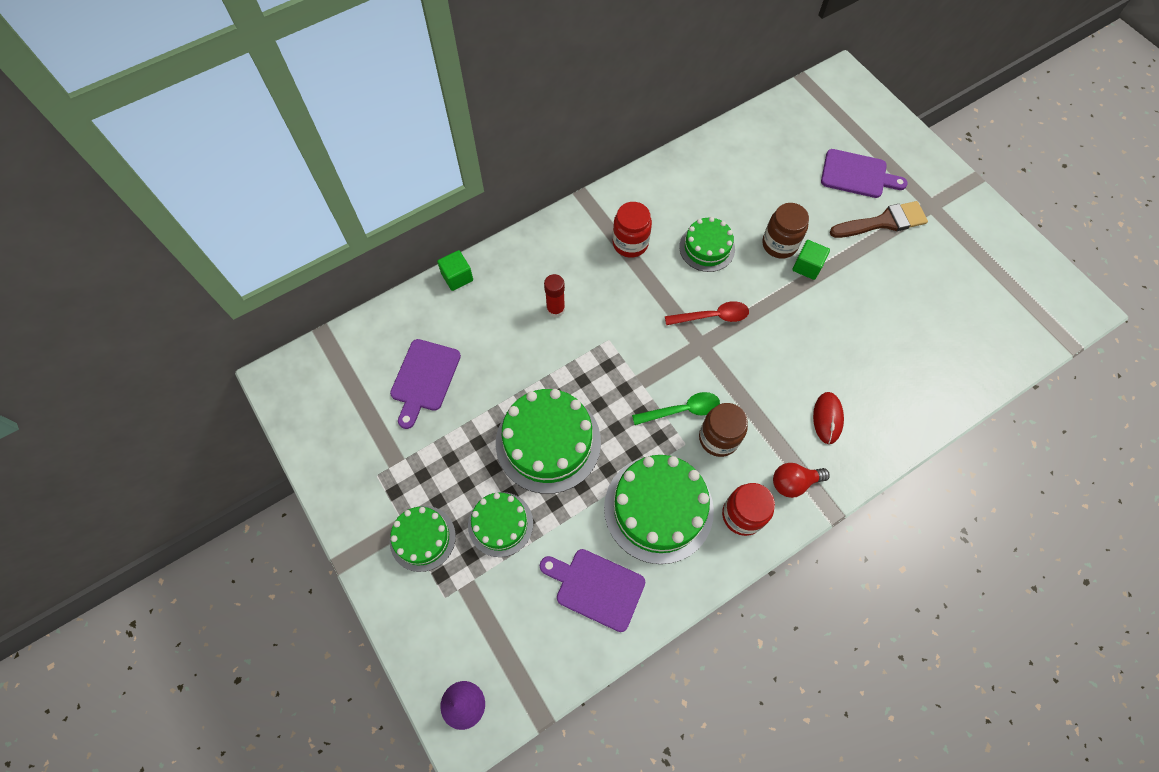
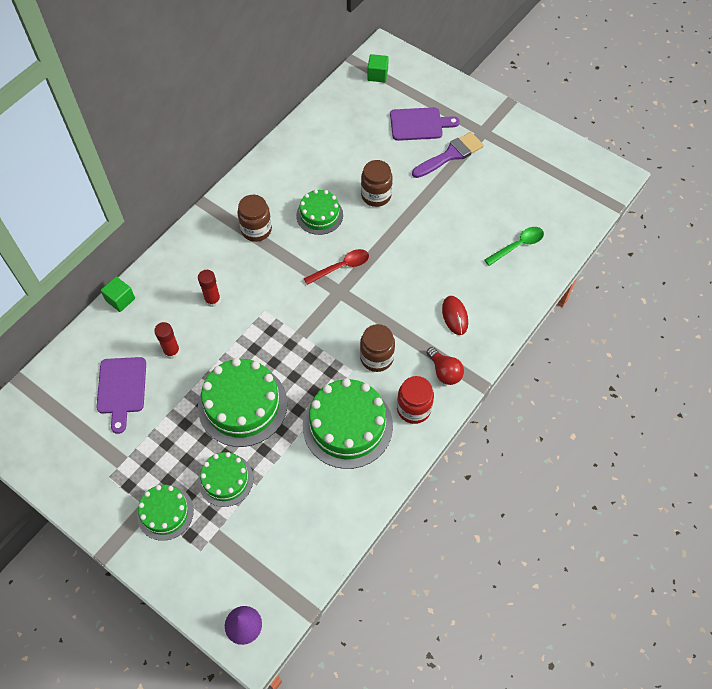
camera: 20 degrees left, 5 degrees down
(492, 354) = (172, 351): none -> red glue stick
(596, 587) = (318, 501): purple cutting board -> none
(630, 243) = (256, 230): red jar -> brown jar
(682, 410) = (341, 346): green spoon -> green spoon (518, 245)
(793, 482) = (444, 372): red light bulb -> red light bulb turned 90 degrees counterclockwise
(807, 266) = (403, 206): green cube -> green cube (377, 75)
(883, 222) = (450, 155): brown brush -> purple brush

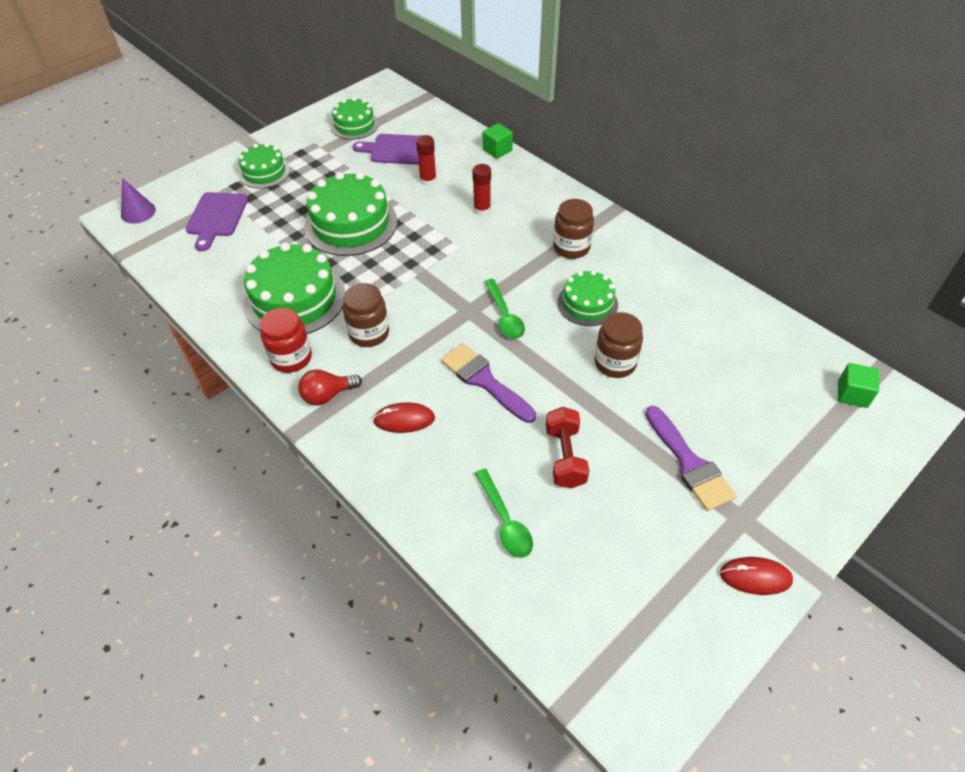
camera: 100 degrees right, 10 degrees down
(225, 480) = (277, 209): green cake -> green cake (354, 125)
(341, 267) = (504, 316): red spoon -> green spoon
(408, 271) = (484, 381): none -> purple brush
(419, 124) = (752, 432): purple cutting board -> purple cutting board (216, 217)
(462, 218) = (565, 457): none -> red dumbbell
(518, 127) = (755, 577): none -> red mouse

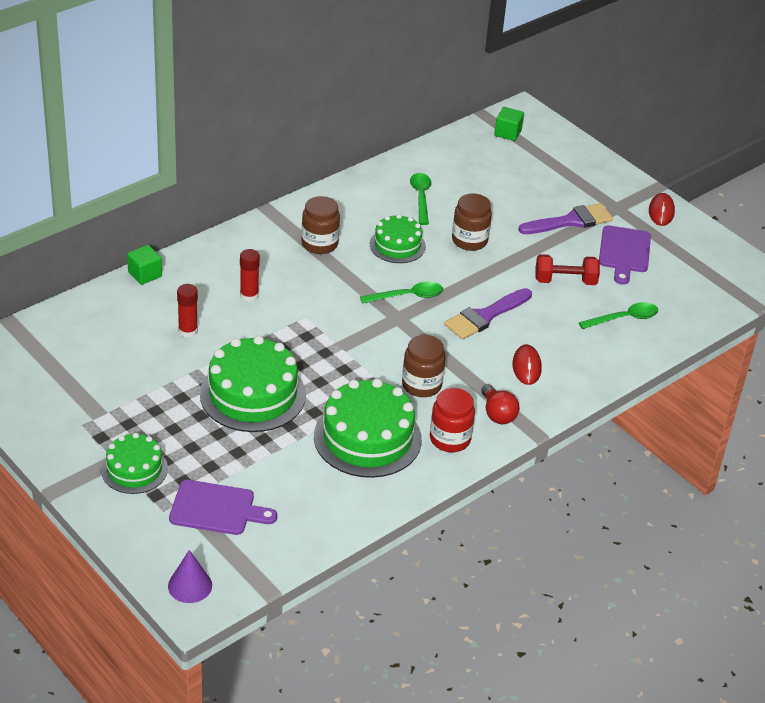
camera: 90 degrees left, 10 degrees down
(354, 125) = (54, 387): green cake -> none
(397, 150) = (120, 352): purple cutting board -> purple cutting board (624, 252)
(679, 318) = (421, 197): none -> green spoon

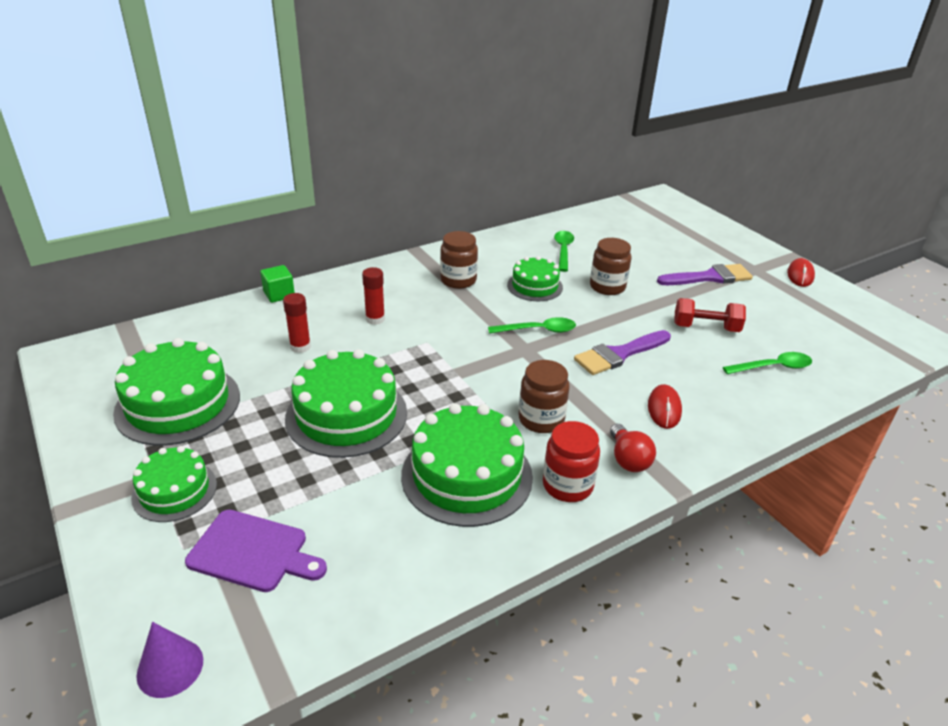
camera: 10 degrees right, 5 degrees down
(100, 396) = (178, 404): none -> green cake
(507, 133) = (648, 209): green cube -> none
(624, 252) = (766, 306): purple cutting board -> none

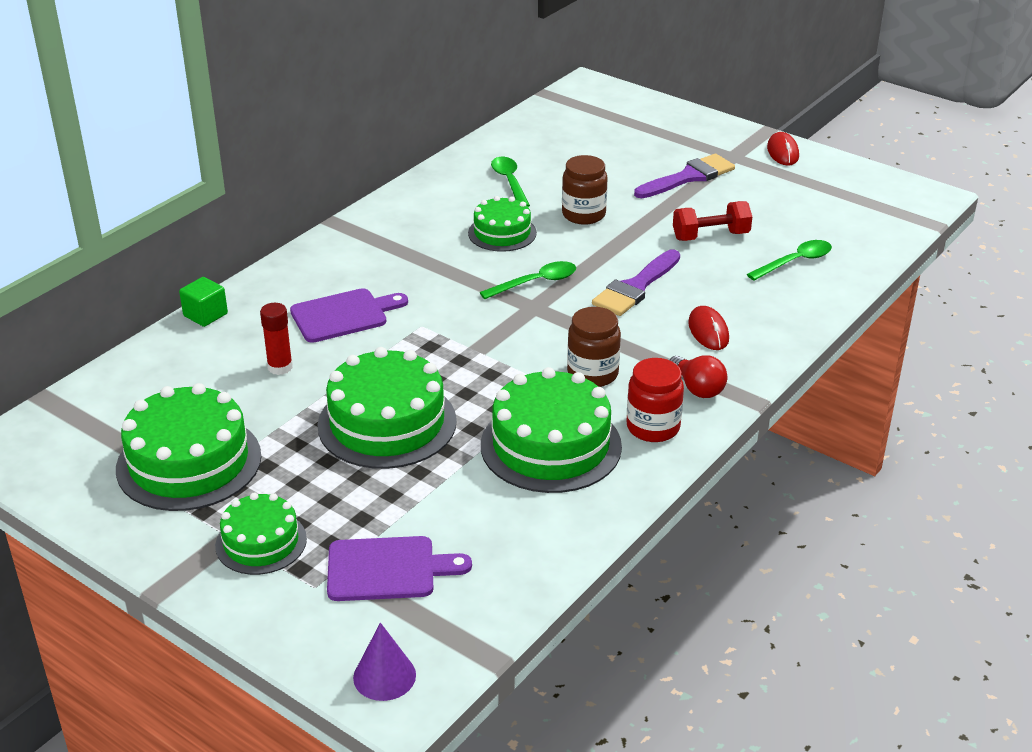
camera: 20 degrees left, 0 degrees up
(375, 319) = (344, 315): red glue stick -> purple cutting board
(458, 280) = (410, 247): brown jar -> none

